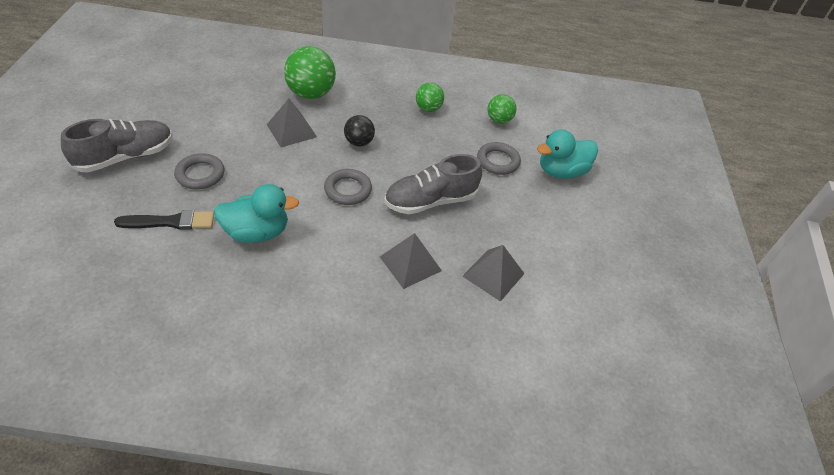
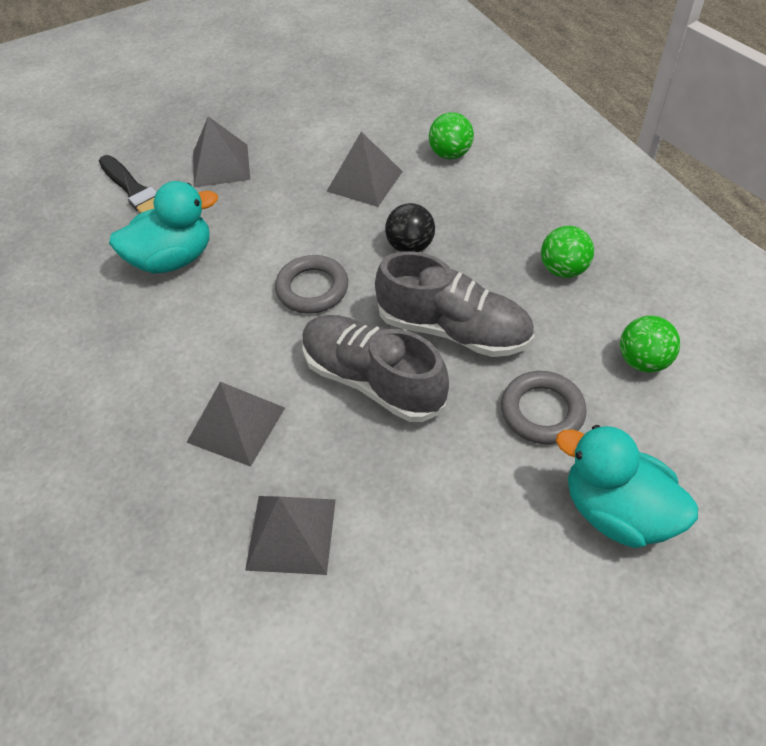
camera: 65 degrees right, 5 degrees up
(126, 157) = (197, 106): grey shoe -> grey shoe (453, 330)
(200, 174) = (221, 165): grey ring -> grey pyramid
(257, 232) = (173, 259): turquoise duck -> turquoise duck turned 75 degrees counterclockwise
(311, 94) = (450, 154): green ball -> green ball, size x0.57

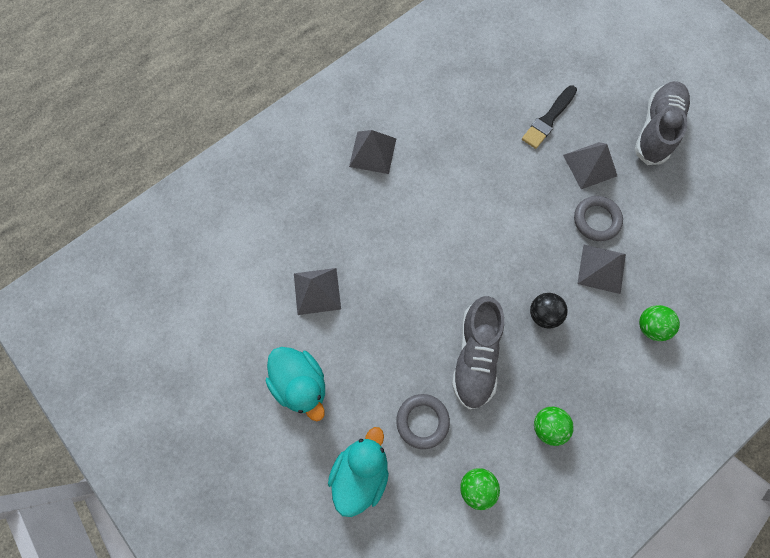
camera: 75 degrees right, 20 degrees up
(173, 259) = (494, 165): turquoise duck -> turquoise duck (300, 383)
(236, 425) = (378, 242): grey pyramid -> grey pyramid (372, 152)
(312, 288) = (489, 258): grey ring -> grey ring (596, 220)
(373, 380) = (425, 312): grey shoe -> grey shoe (656, 129)

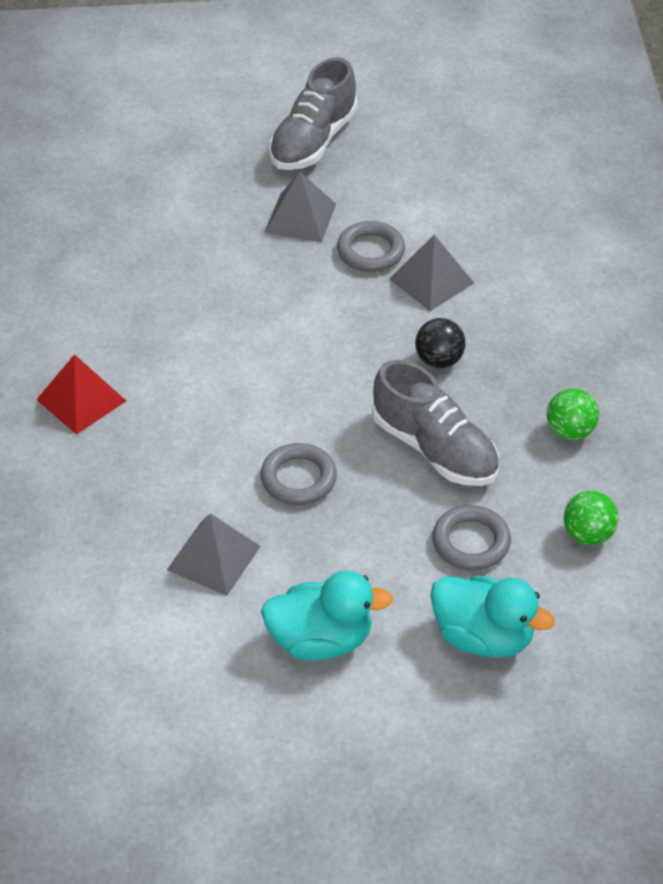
camera: 55 degrees left, 25 degrees down
(361, 471) = (483, 637): turquoise duck -> turquoise duck turned 150 degrees clockwise
(372, 152) = (81, 400): grey pyramid -> red pyramid
(400, 297) = (298, 478): none -> grey ring
(548, 119) = (208, 218): black brush -> none
(650, 326) = (532, 280): green ball -> none
(656, 129) = (313, 141): grey shoe -> grey shoe turned 120 degrees counterclockwise

